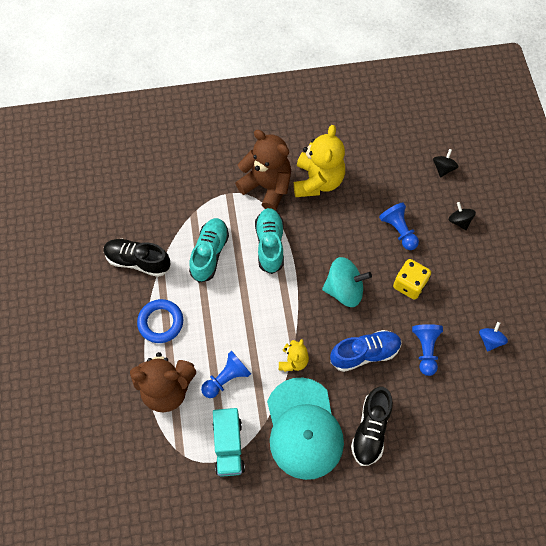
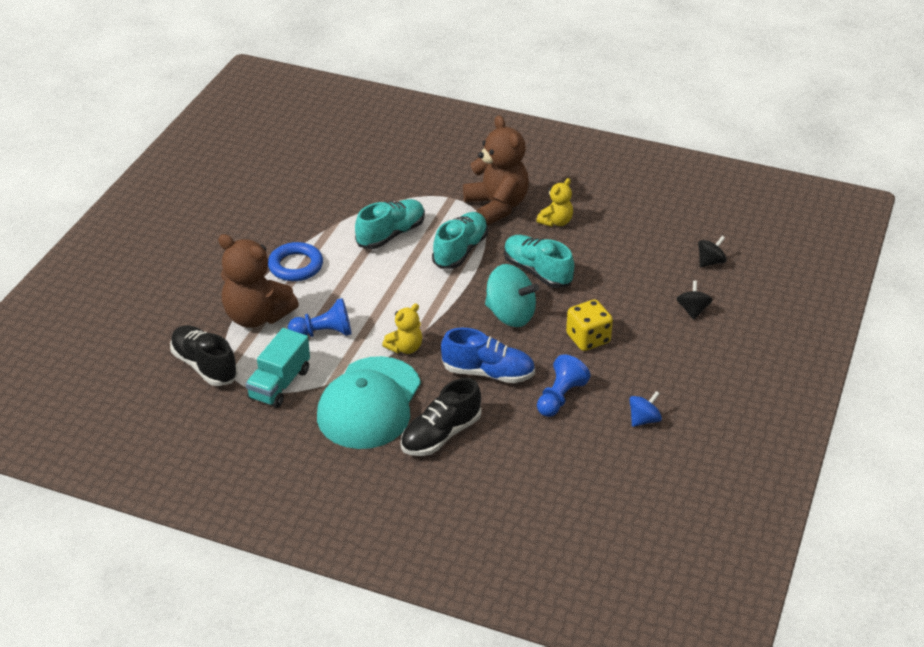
camera: 30 degrees right, 25 degrees down
(138, 261) = (314, 213): black shoe -> black shoe (205, 366)
(318, 181) = (556, 222): yellow teddy bear -> yellow teddy bear, size x0.53
(336, 237) = (537, 271): none -> turquoise shoe
(399, 230) = (613, 292): blue pawn -> none

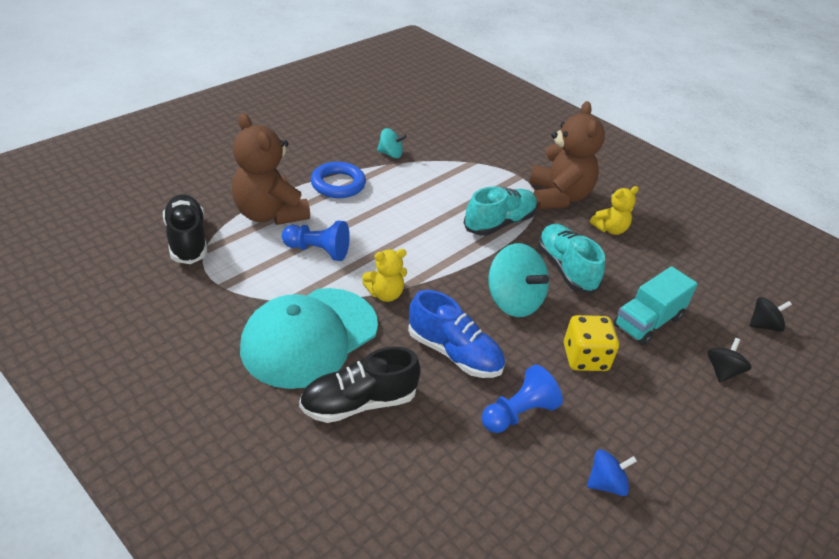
camera: 20 degrees right, 0 degrees up
(279, 384) = (239, 283): turquoise truck -> turquoise truck (647, 322)
(321, 218) = (390, 154): none -> turquoise spinning top
(391, 234) = (443, 187): turquoise shoe -> none

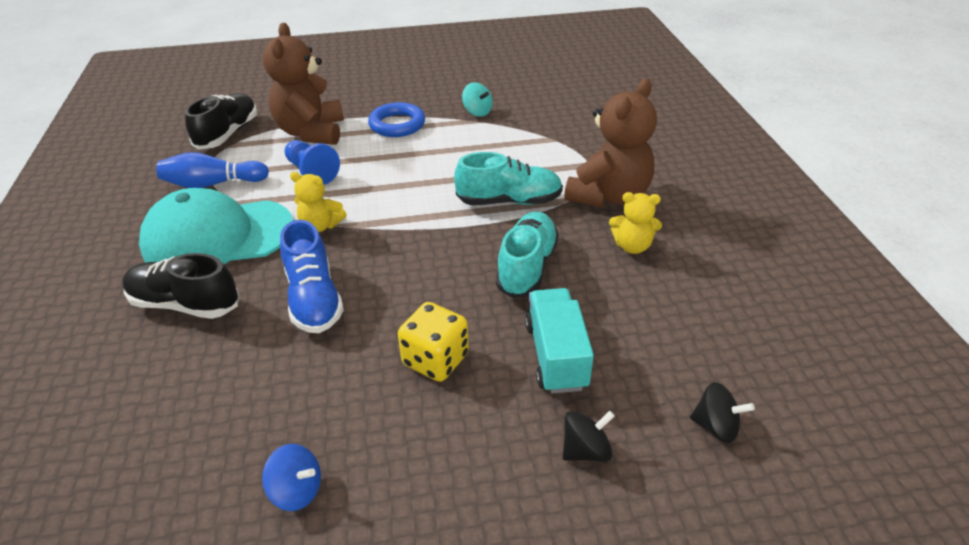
camera: 40 degrees right, 0 degrees up
(239, 292) = (213, 184): none -> blue bowling pin
(513, 301) = (430, 276): turquoise spinning top -> none
(518, 413) = (301, 378): blue pawn -> none
(647, 322) = (556, 355): turquoise truck -> turquoise truck turned 90 degrees clockwise

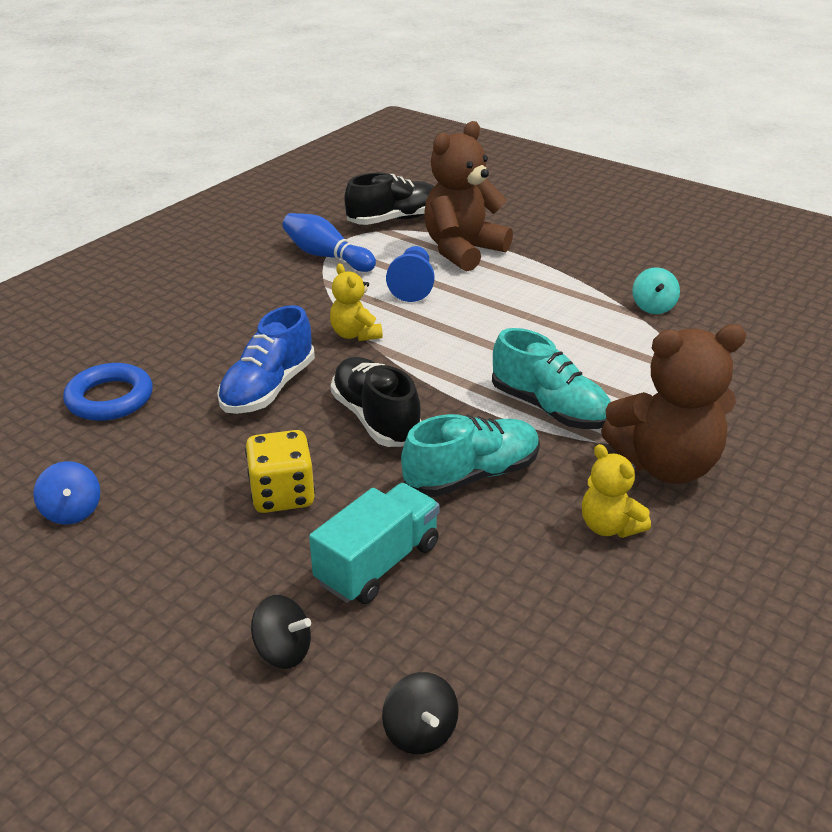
camera: 45 degrees right, 5 degrees down
(185, 304) = (186, 337): black shoe -> black shoe (375, 418)
(218, 236) = (273, 300): turquoise cap -> none
(397, 124) = (550, 280): blue ring -> blue ring (110, 398)

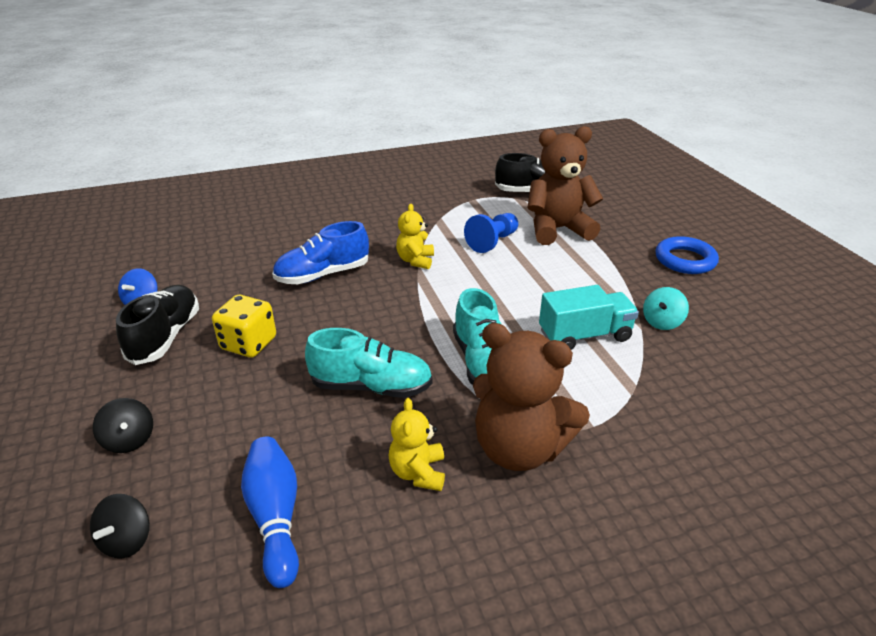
camera: 35 degrees right, 0 degrees up
(110, 398) = (237, 247): blue ring -> blue ring (685, 260)
(326, 256) = (460, 204): blue bowling pin -> blue bowling pin (275, 517)
(375, 418) = (360, 320): black shoe -> black shoe (166, 336)
(378, 563) = (243, 415): turquoise truck -> turquoise truck (584, 335)

